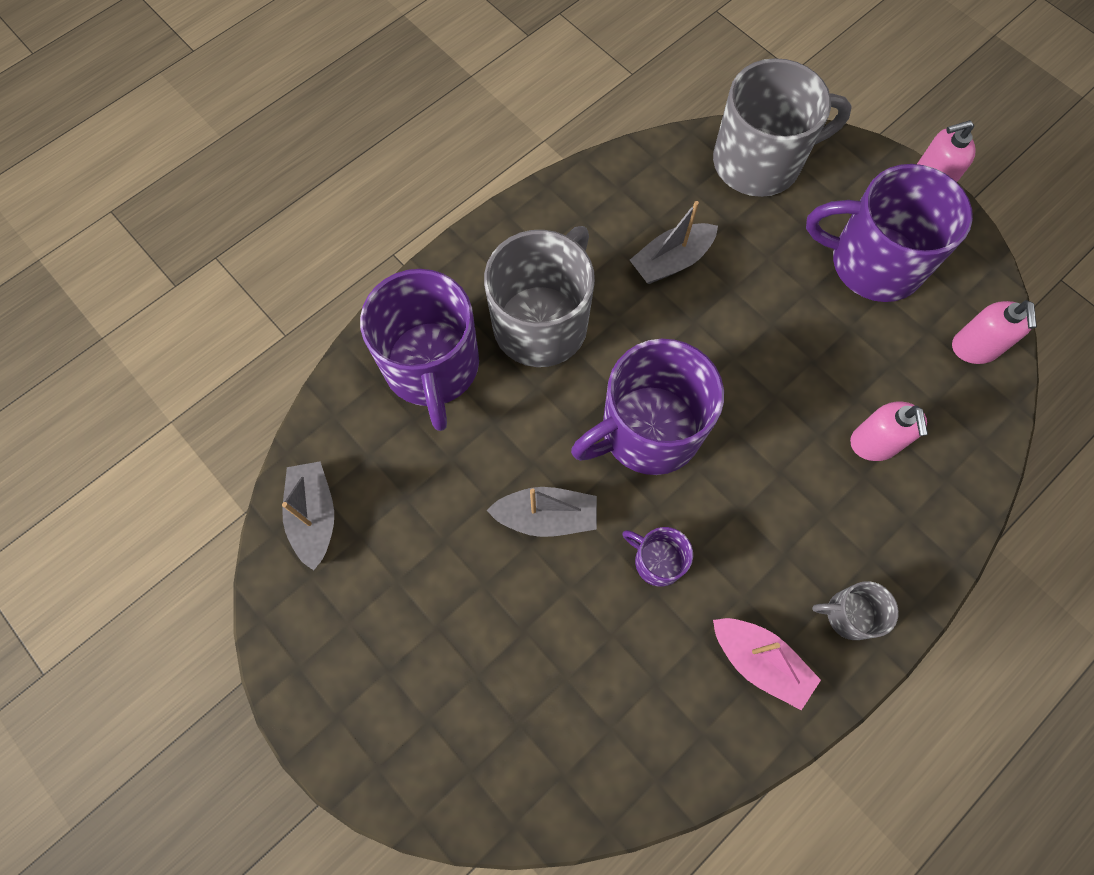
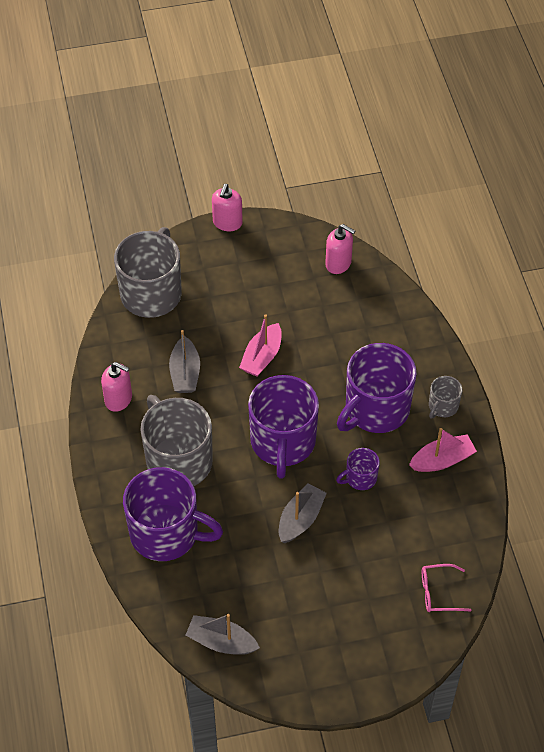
camera: 60 degrees left, 15 degrees down
(541, 773) = (438, 592): none -> pink glasses
(758, 335) = (262, 357): none -> pink boat
(873, 262) = (257, 277): purple mug -> purple mug (376, 409)
(874, 443) = (360, 341): pink soap dispenser -> pink soap dispenser (118, 399)

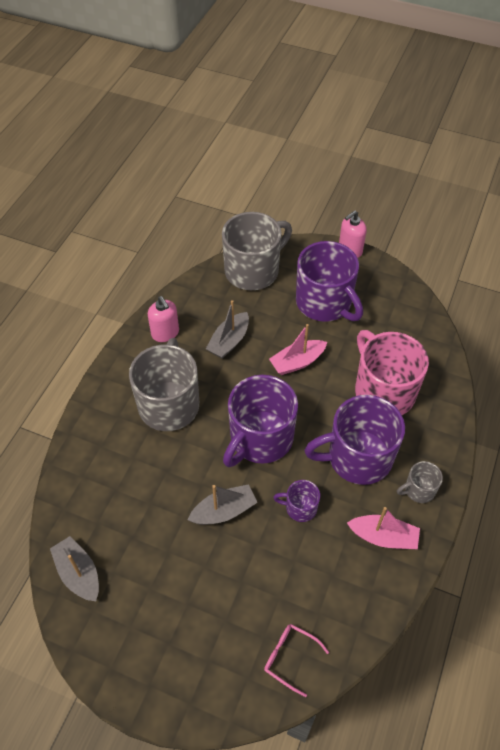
camera: 35 degrees right, 0 degrees up
(166, 533) = (113, 455): purple mug -> purple mug (324, 303)
(338, 263) = (415, 324): pink soap dispenser -> none
(355, 340) = (383, 391): none -> pink mug

